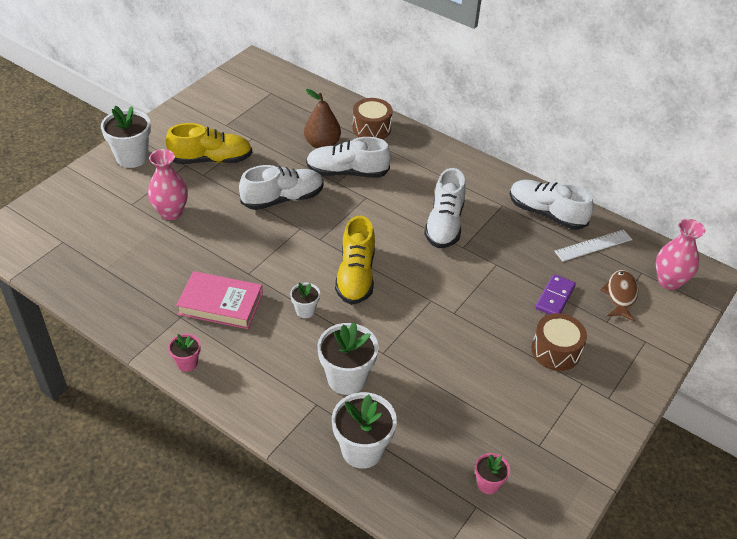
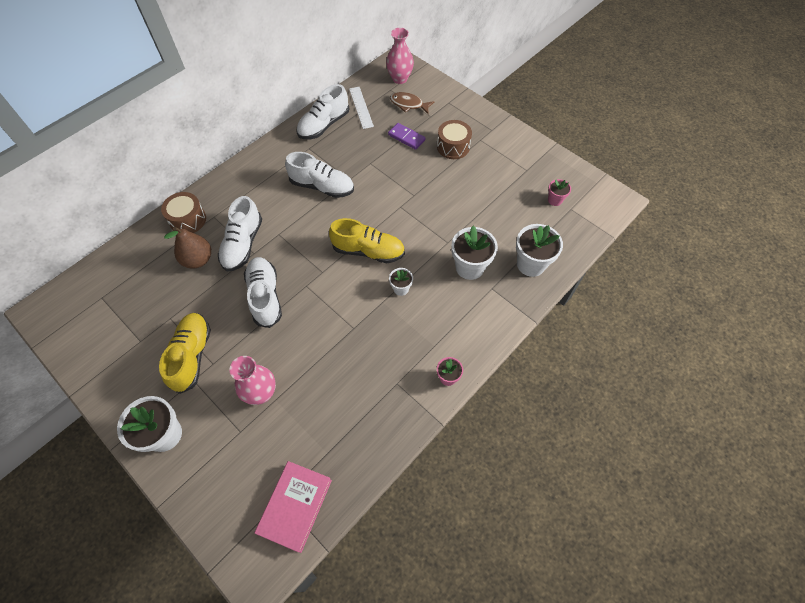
camera: 80 degrees left, 15 degrees up
(220, 304) = (386, 351): pink book -> pink book (295, 506)

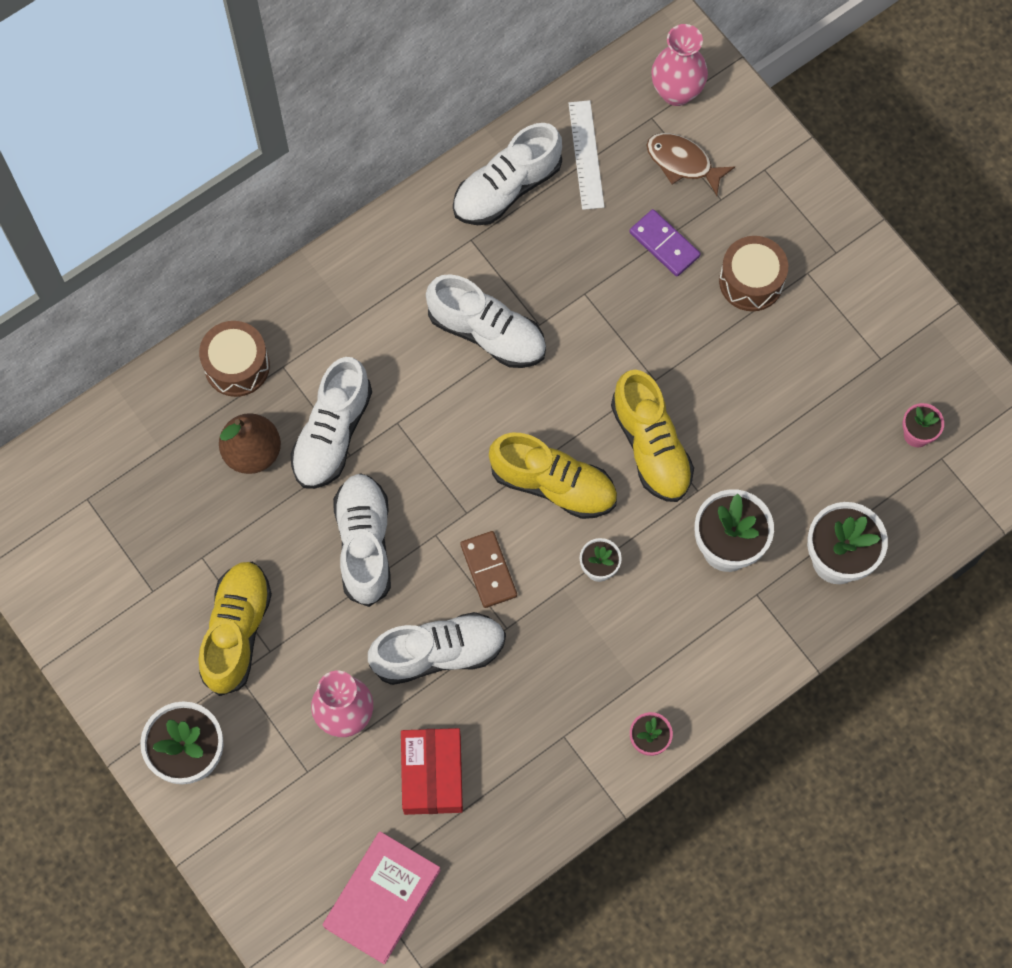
camera: 10 degrees right, 10 degrees up
(315, 348) = (438, 653): none -> white shoe
(319, 420) = (432, 774): none -> red box
(338, 299) = (488, 570): none -> brown domino
(418, 225) = (651, 446): none -> yellow shoe

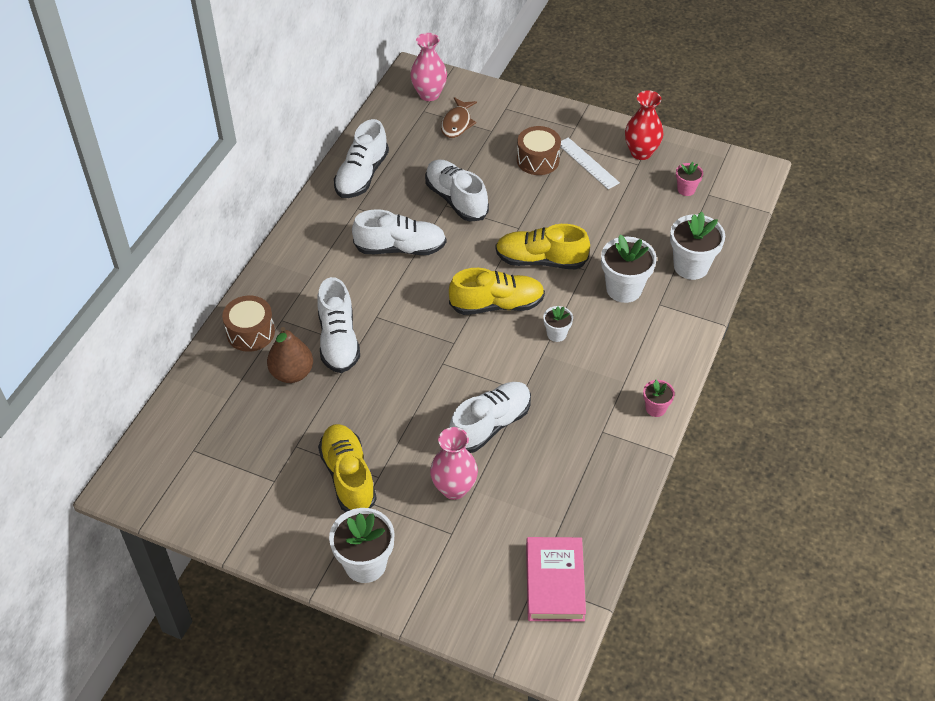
camera: 30 degrees left, 20 degrees down
(364, 544) = (400, 389): white shoe -> white shoe (456, 199)
(432, 774) = (535, 494): red box -> none
(488, 570) = (489, 366): brown domino -> none
(586, 155) = (398, 142): white ruler -> white ruler (587, 163)
(651, 446) = (541, 260): yellow shoe -> yellow shoe turned 150 degrees clockwise
(664, 244) = (475, 164): purple domino -> none
(683, 162) = (457, 123): brown fish -> brown fish turned 75 degrees counterclockwise
(898, 341) = (641, 152): none -> red vase

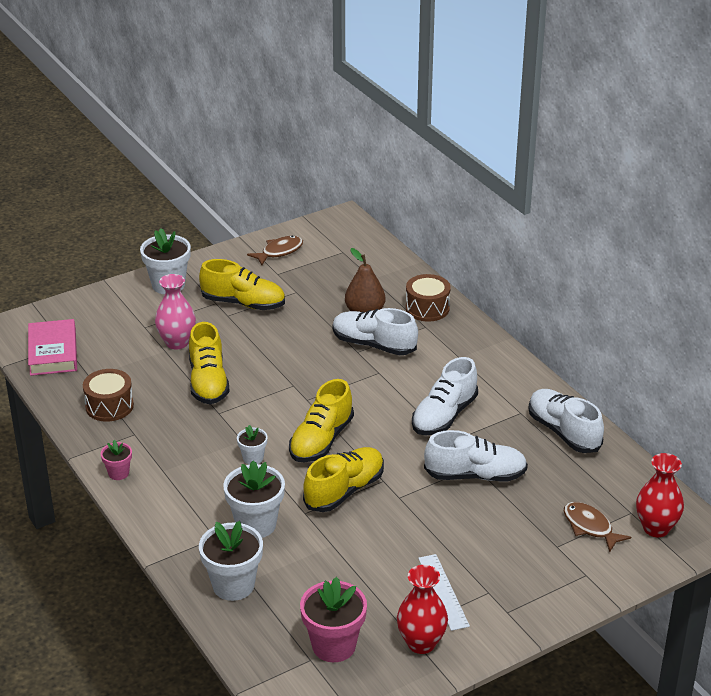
camera: 125 degrees right, 15 degrees down
(230, 504) = (279, 252): none -> brown fish
(429, 94) = (656, 528): pink vase -> red vase
(490, 425) = (208, 382): white shoe -> yellow shoe
(538, 160) = (481, 557): brown drum -> brown drum (109, 406)
(555, 582) = (53, 352): pink book -> pink book turned 45 degrees clockwise
(587, 163) = (443, 591): white ruler -> white ruler turned 75 degrees clockwise
(686, 189) = (334, 646): pink flower pot -> pink flower pot, size x1.87

